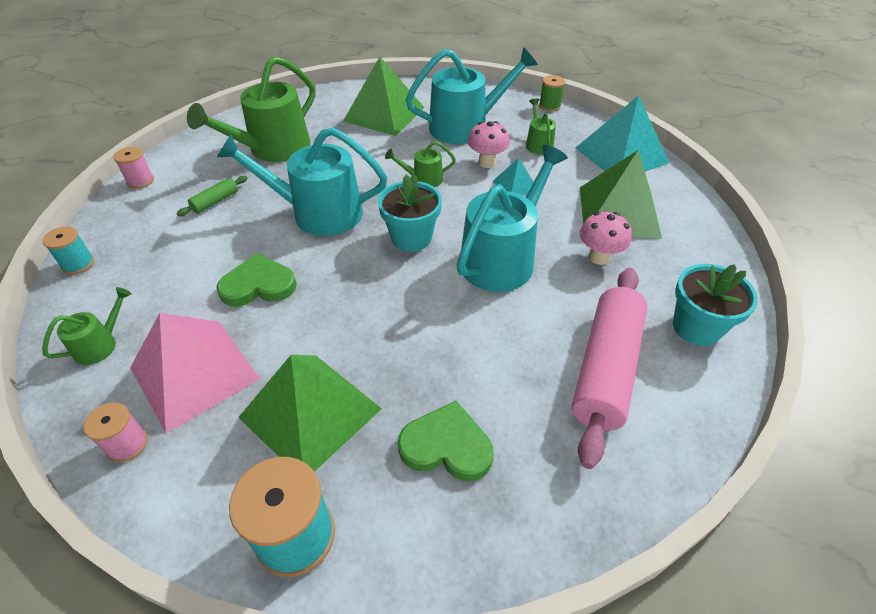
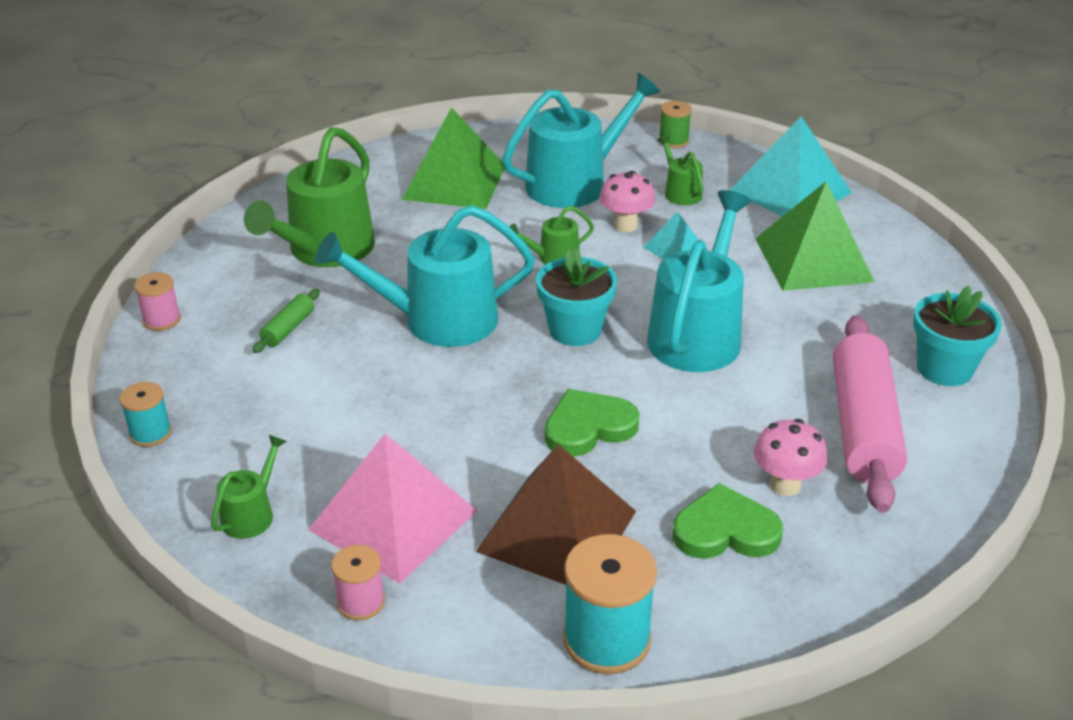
camera: 15 degrees left, 10 degrees down
(258, 285) = (412, 415): green heart -> green heart (588, 427)
(310, 412) = (557, 530): green pyramid -> brown pyramid
(599, 257) = (810, 314): pink mushroom -> pink mushroom (785, 485)

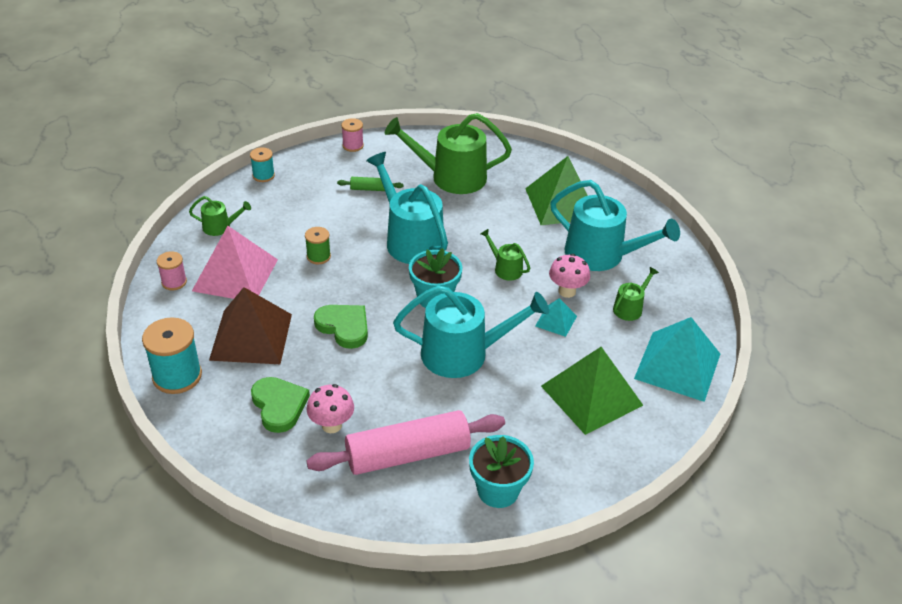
camera: 65 degrees right, 5 degrees up
(673, 141) = (699, 289): green spool -> green spool (318, 256)

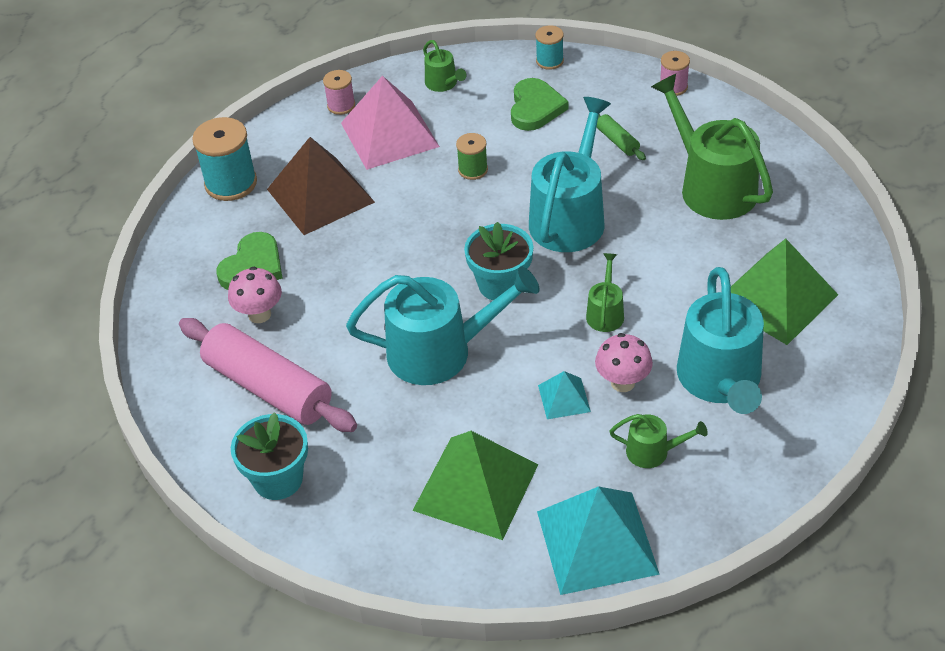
camera: 60 degrees right, 5 degrees up
(344, 327) = (392, 246): green heart -> green heart (535, 108)
(463, 353) = (439, 351): turquoise watering can -> turquoise watering can turned 60 degrees counterclockwise

